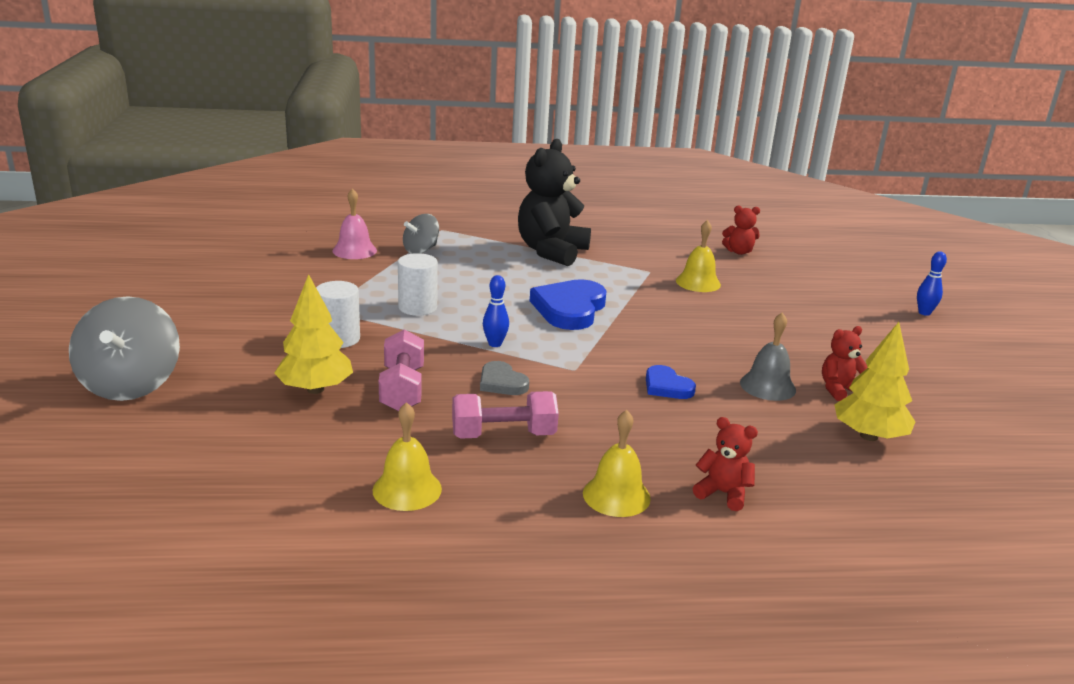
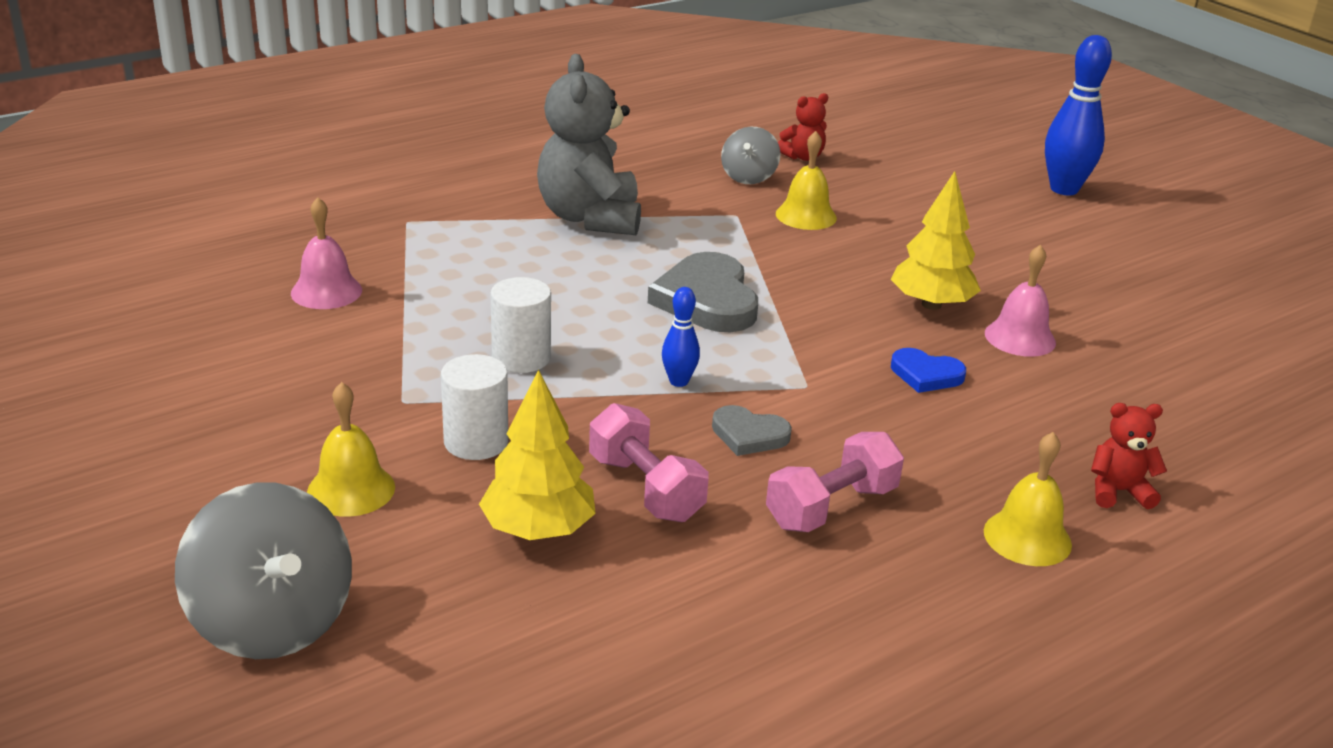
camera: 30 degrees left, 5 degrees up
(407, 489) = (812, 625): yellow bell -> yellow bell (351, 489)
(421, 250) = (419, 264): grey spinning top -> grey spinning top (748, 177)
(551, 251) = (590, 218): black teddy bear -> grey teddy bear
(569, 309) = (707, 300): blue heart -> grey heart
(767, 386) = (1020, 337): grey bell -> pink bell
(839, 390) = (1087, 318): red teddy bear -> none
(869, 436) = (1169, 367): yellow tree -> yellow tree (931, 304)
(924, 313) = (1064, 189): blue bowling pin -> blue bowling pin, size x1.94

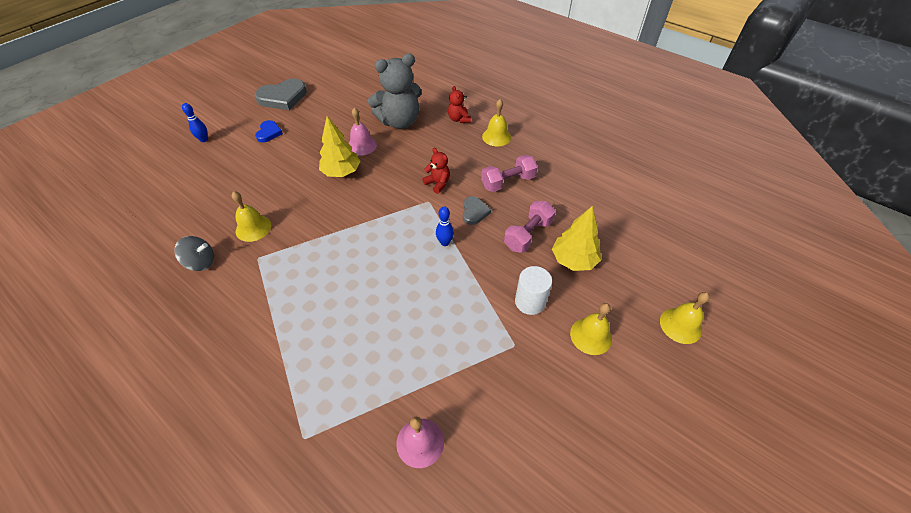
camera: 105 degrees left, 20 degrees up
(272, 622) = (680, 325): grey spinning top -> yellow bell
(521, 358) = (452, 308): white cylinder -> none
(590, 218) = (276, 327): grey teddy bear -> grey teddy bear (399, 122)
(707, 300) = (364, 249): grey heart -> grey heart (283, 97)
(802, 157) = (166, 243): red teddy bear -> red teddy bear (438, 183)
(831, 507) = (508, 182): pink dumbbell -> pink dumbbell turned 60 degrees counterclockwise
(926, 374) = (403, 168): blue heart -> blue heart (269, 133)
(1064, 189) = (204, 140): blue bowling pin -> blue bowling pin, size x0.52

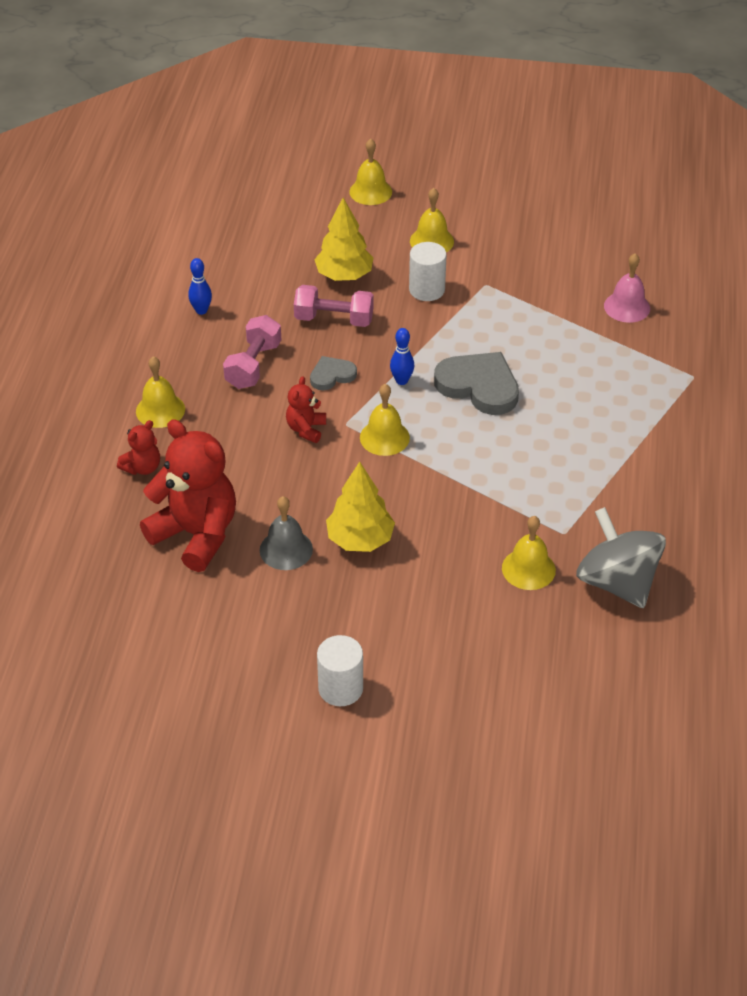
camera: 120 degrees left, 5 degrees down
(201, 262) = (617, 582): grey spinning top -> grey spinning top, size x1.72
(204, 140) = (421, 769): blue bowling pin -> blue bowling pin (201, 310)
(269, 133) = (340, 688): blue heart -> white cylinder
(283, 97) = (233, 739): grey heart -> grey heart (479, 386)
(362, 145) = (286, 549): pink bell -> grey bell
(399, 122) = (196, 534): grey teddy bear -> red teddy bear
(403, 213) = (384, 437): none -> yellow bell
(508, 182) = (253, 365): pink dumbbell -> pink dumbbell turned 75 degrees clockwise

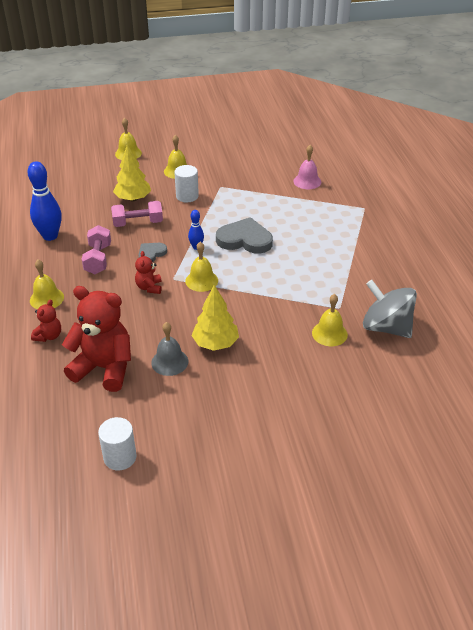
camera: 20 degrees left, 5 degrees down
(201, 310) = (50, 236): blue bowling pin -> blue bowling pin, size x1.94
(340, 688) = (248, 440): white cylinder -> white cylinder (120, 457)

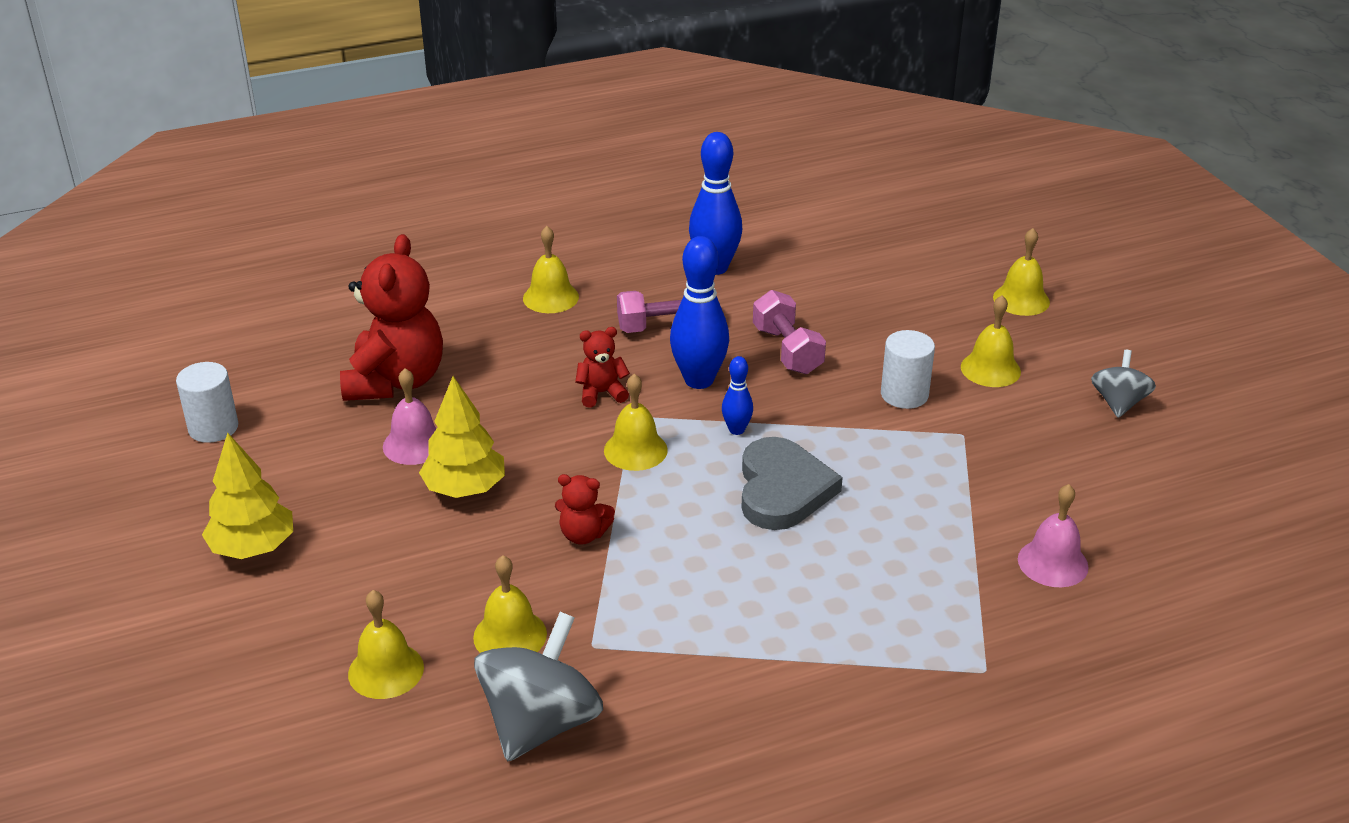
camera: 80 degrees right, 5 degrees down
(49, 336) = (463, 317): red teddy bear -> red teddy bear (583, 535)
(133, 199) = (864, 332): yellow tree -> yellow tree (253, 548)
(151, 254) = (699, 380): grey heart -> blue bowling pin
(169, 362) = (414, 444): grey bell -> pink bell
(213, 146) = (1118, 403): none -> grey spinning top
(349, 378) = (386, 670): none -> yellow bell

